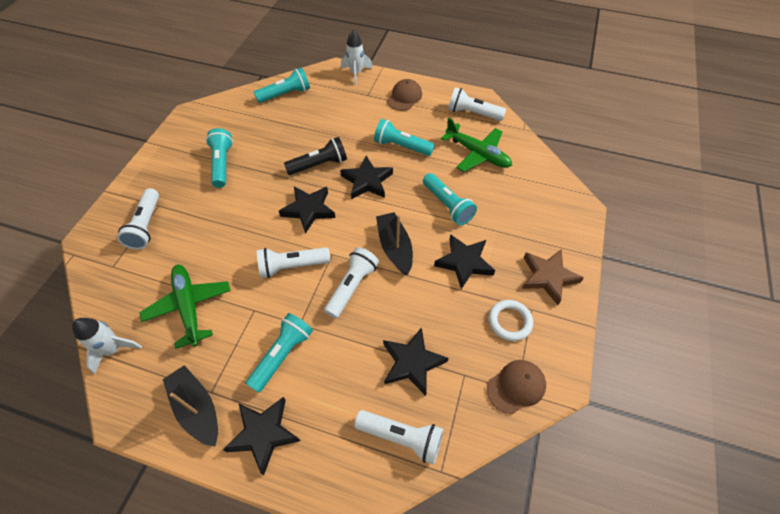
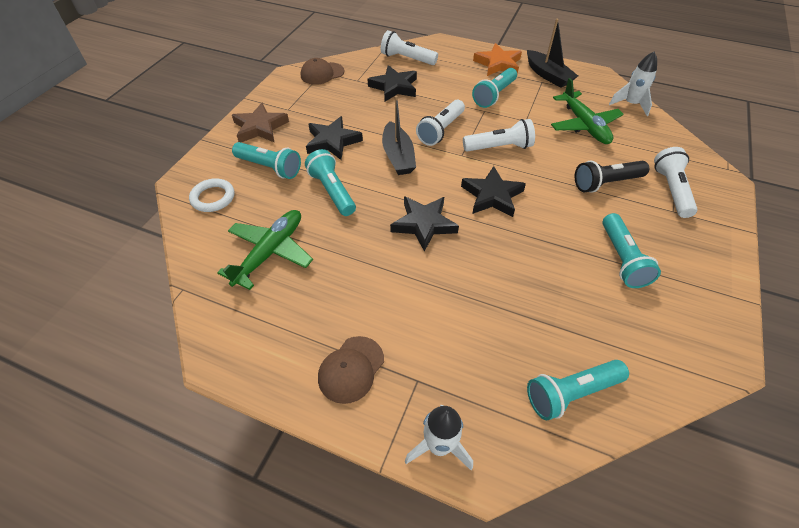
camera: 175 degrees left, 5 degrees down
(263, 434) = (498, 64): black star -> orange star
(319, 164) = (488, 250): black flashlight -> black flashlight (606, 183)
(401, 146) = (373, 270): turquoise flashlight -> turquoise flashlight (270, 167)
(472, 113) = (246, 323): white flashlight -> none
(477, 153) = (270, 252): green plane -> green plane turned 75 degrees clockwise
(509, 321) = (310, 103): white ring -> white ring (213, 198)

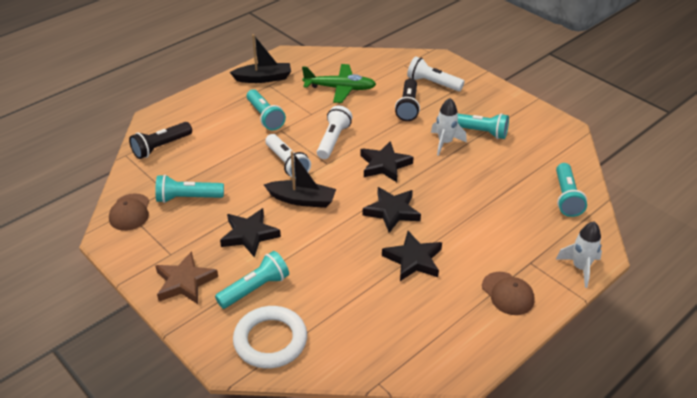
camera: 65 degrees left, 10 degrees down
(213, 198) = (270, 340): white ring -> white ring, size x1.58
(270, 252) = (369, 313): green plane -> none
(332, 191) = (318, 254): turquoise flashlight -> turquoise flashlight (188, 198)
(394, 87) = (200, 170): black star -> black star (413, 260)
(407, 59) = (161, 147): white flashlight -> black flashlight
(498, 64) = (222, 97): orange star -> none
(630, 104) = (334, 57): white rocket -> white rocket (445, 143)

